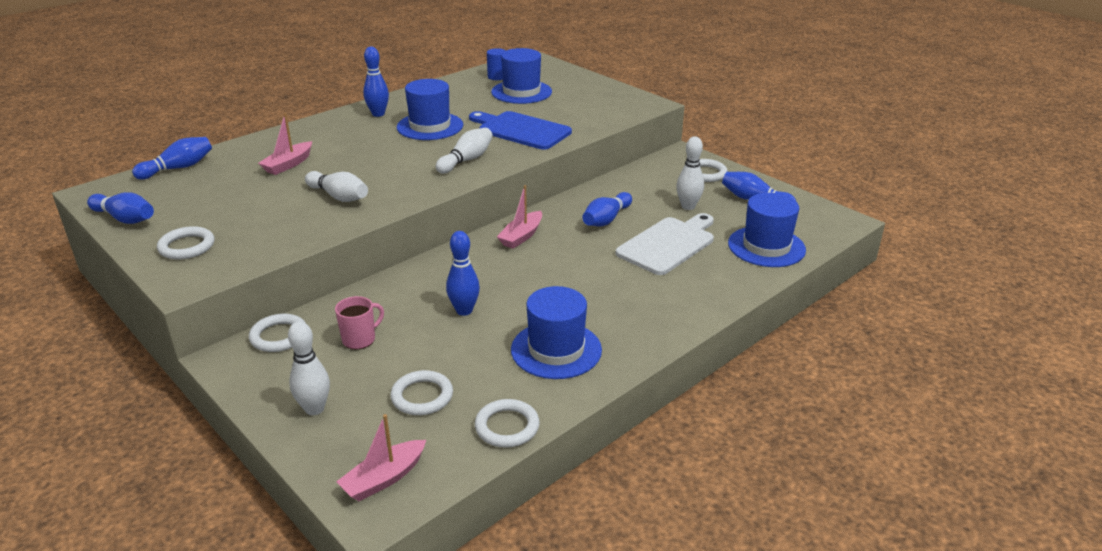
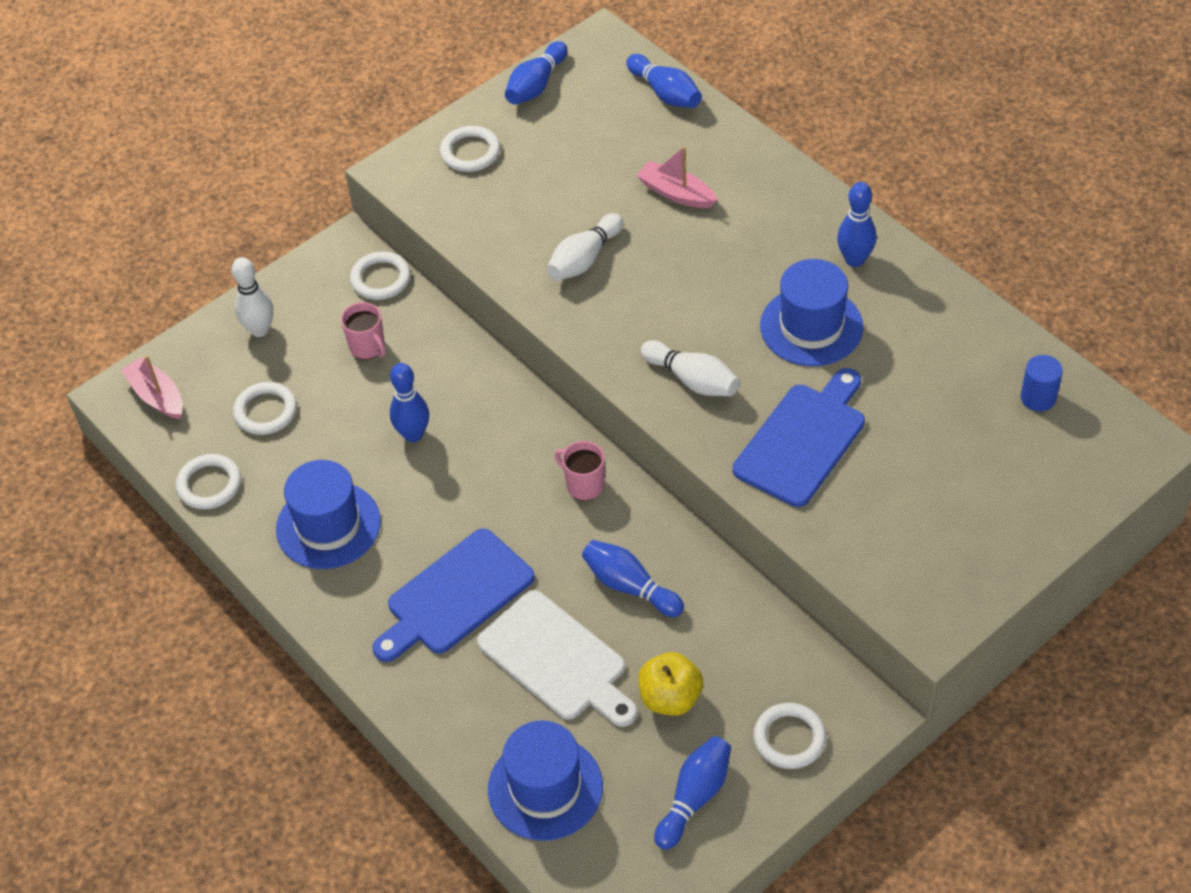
camera: 95 degrees right, 20 degrees up
(521, 92) = (968, 435): blue hat -> none
(521, 236) = (584, 485): pink boat -> pink mug
(621, 285) = (455, 596): none -> blue cutting board
(688, 206) = (670, 698): white bowling pin -> yellow apple

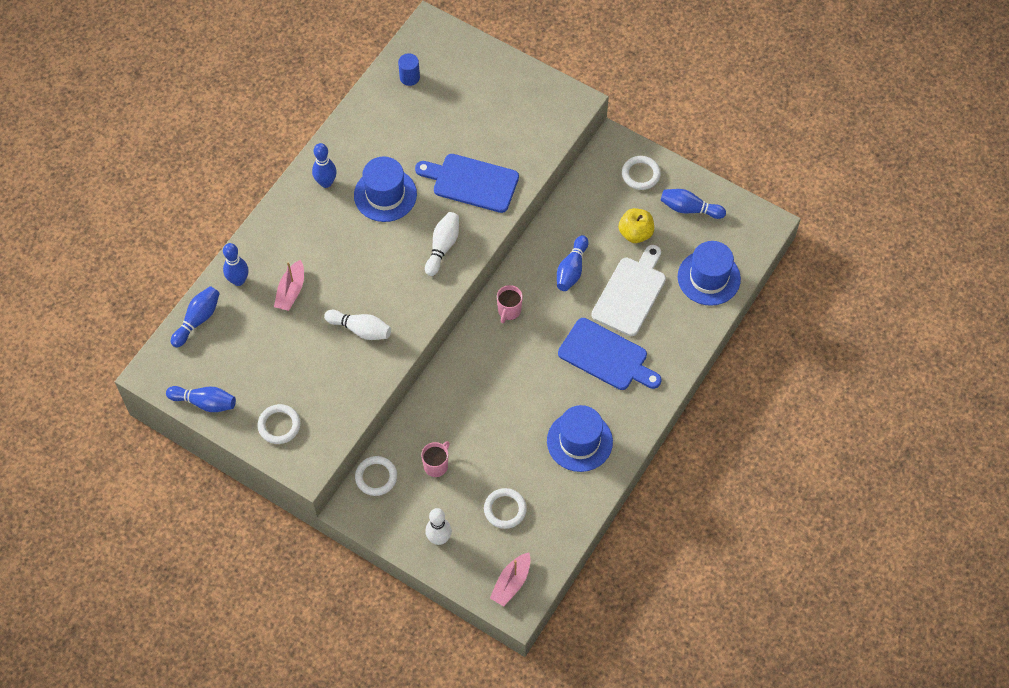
camera: 110 degrees left, 10 degrees up
(209, 484) = (570, 522): white ring -> none
(413, 434) = (498, 415): blue bowling pin -> blue bowling pin (238, 280)

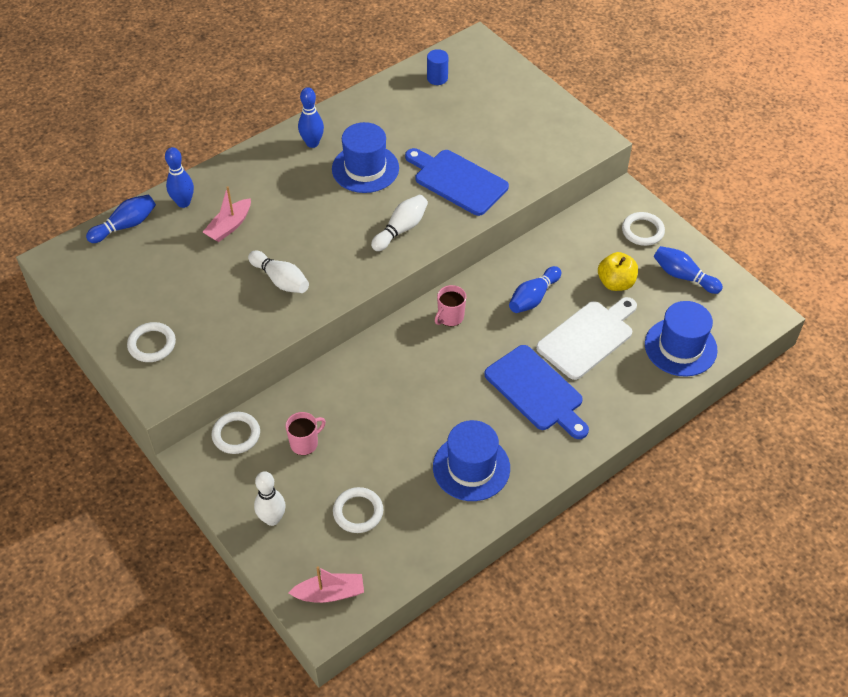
camera: 20 degrees right, 10 degrees down
(205, 402) = (90, 301): blue bowling pin -> none
(511, 583) = (330, 593): pink boat -> pink boat turned 150 degrees counterclockwise

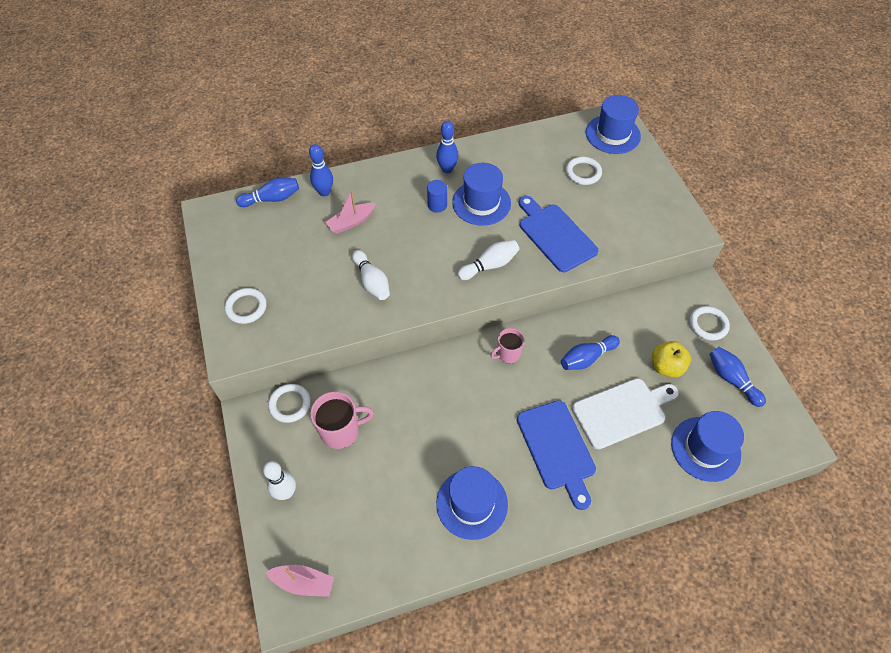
camera: 20 degrees right, 5 degrees up
(305, 443) = (341, 431): pink mug -> pink mug, size x1.56
(358, 512) = (358, 512): white ring -> white ring (583, 173)
(437, 78) = (572, 140): blue cylinder -> blue cylinder (437, 205)
(478, 62) = (612, 134): none -> blue hat

